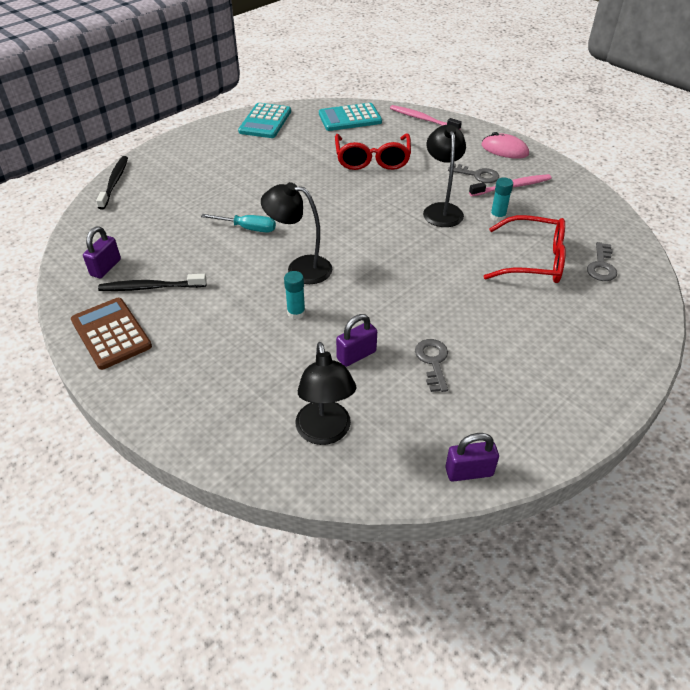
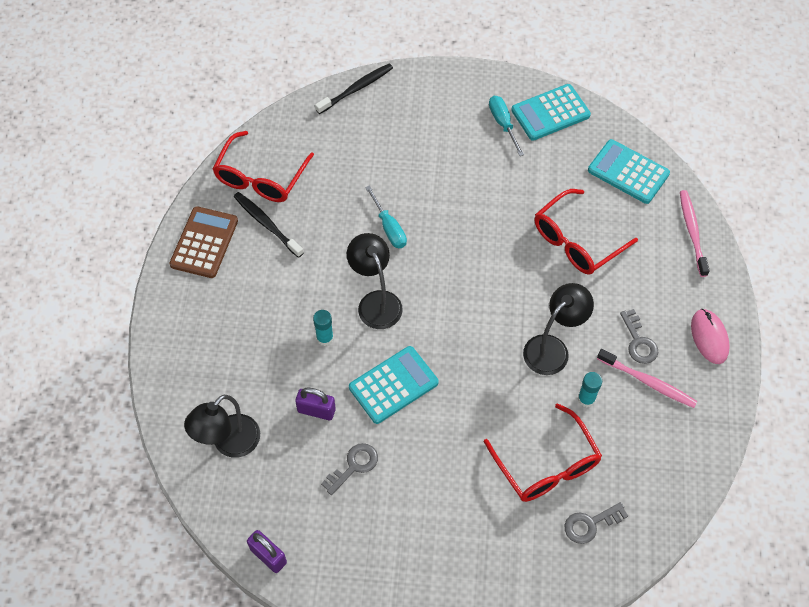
camera: 50 degrees right, 15 degrees up
(106, 267) = (260, 178): purple padlock -> red glasses
(244, 141) = (503, 123): none -> turquoise screwdriver
(383, 299) = (393, 385): none -> turquoise calculator

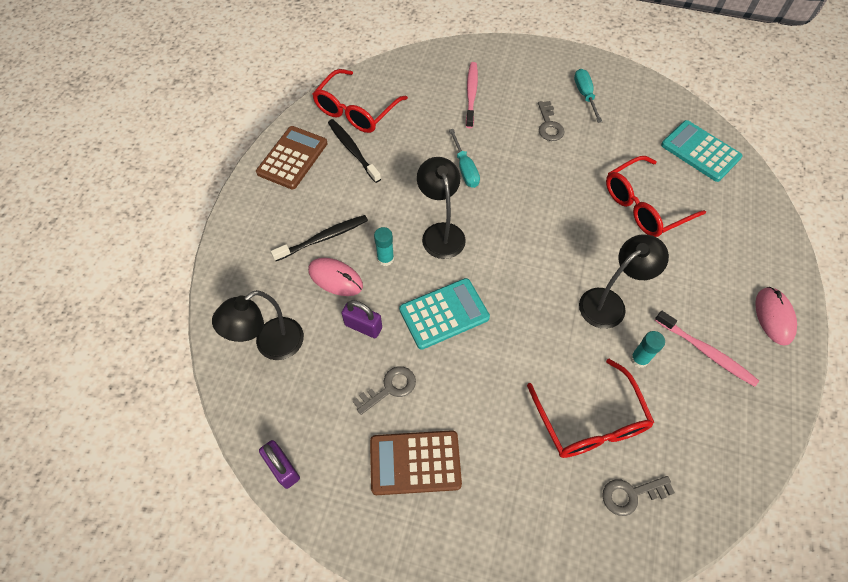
camera: 10 degrees right, 0 degrees up
(278, 366) = (335, 278): none -> pink mouse
(356, 89) = (456, 51): black toothbrush -> black toothbrush (323, 238)
(390, 530) = (415, 463): none -> brown calculator
(550, 113) = (630, 92): turquoise calculator -> none
(638, 341) = (699, 310): grey key -> grey key (549, 125)
(692, 232) = (761, 213): pink toothbrush -> pink toothbrush (471, 94)

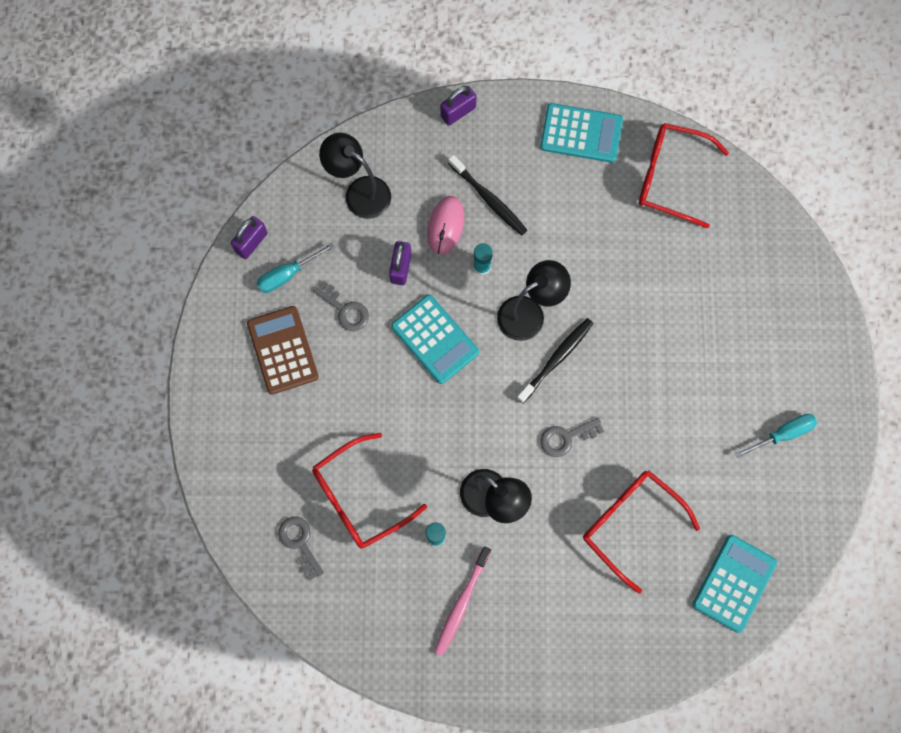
camera: 75 degrees right, 15 degrees up
(229, 242) = (458, 112): none -> purple padlock
(292, 158) = (581, 133): brown calculator -> turquoise calculator
(352, 150) = (611, 192): black toothbrush -> black toothbrush (556, 359)
(465, 169) = (622, 318): turquoise screwdriver -> turquoise screwdriver (287, 275)
(471, 94) = (739, 299): pink toothbrush -> none
(549, 125) = (718, 399): grey key -> grey key (566, 437)
(774, 317) = (522, 673): pink mouse -> none

